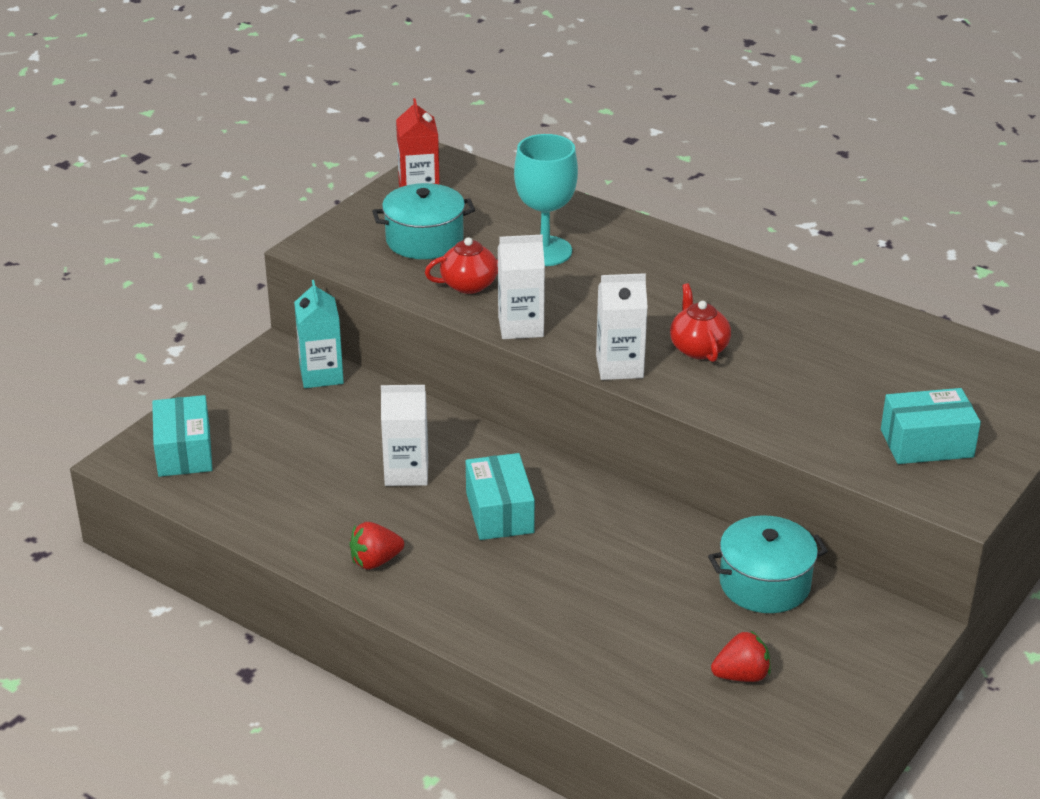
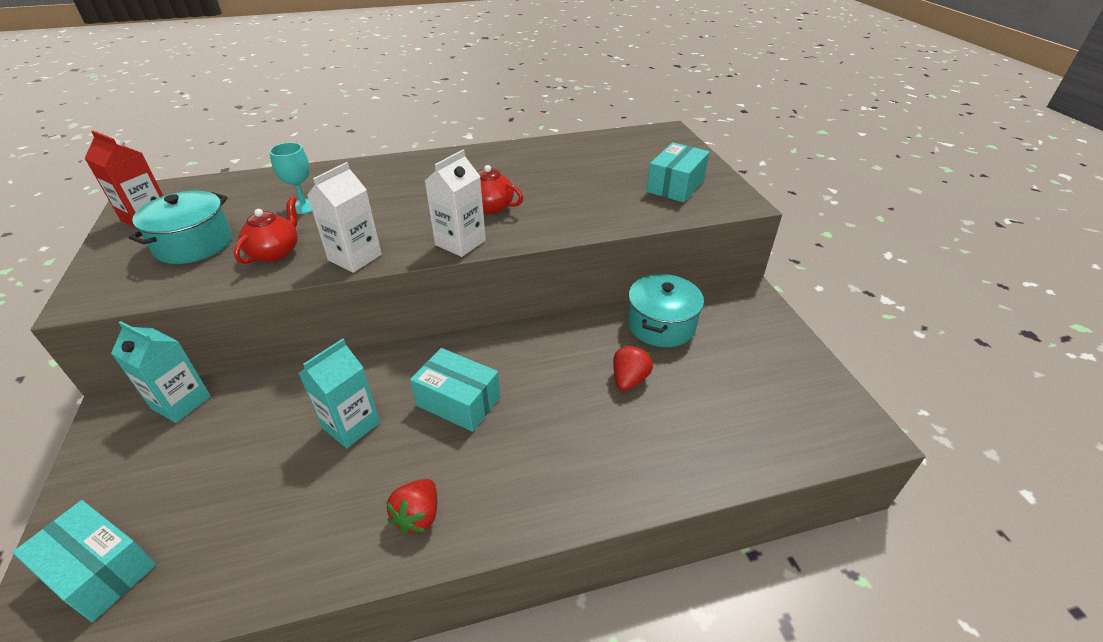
camera: 50 degrees left, 5 degrees up
(406, 472) = (351, 425): white carton -> turquoise carton
(545, 251) = (304, 206): turquoise goblet -> turquoise goblet, size x0.62
(741, 675) = (738, 386): red strawberry -> red strawberry (629, 379)

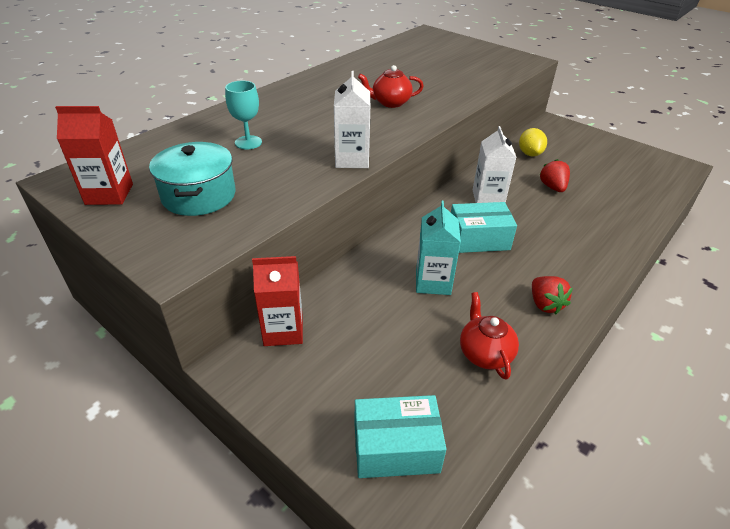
camera: 35 degrees left, 0 degrees up
(181, 402) = (283, 330): turquoise carton -> red carton
(275, 252) = (283, 177): red teapot -> red teapot (484, 353)
(460, 242) = (409, 128): white carton -> white carton (488, 198)
(661, 325) = (530, 154): turquoise pot -> yellow lemon
(675, 185) = (482, 60): turquoise box -> none

